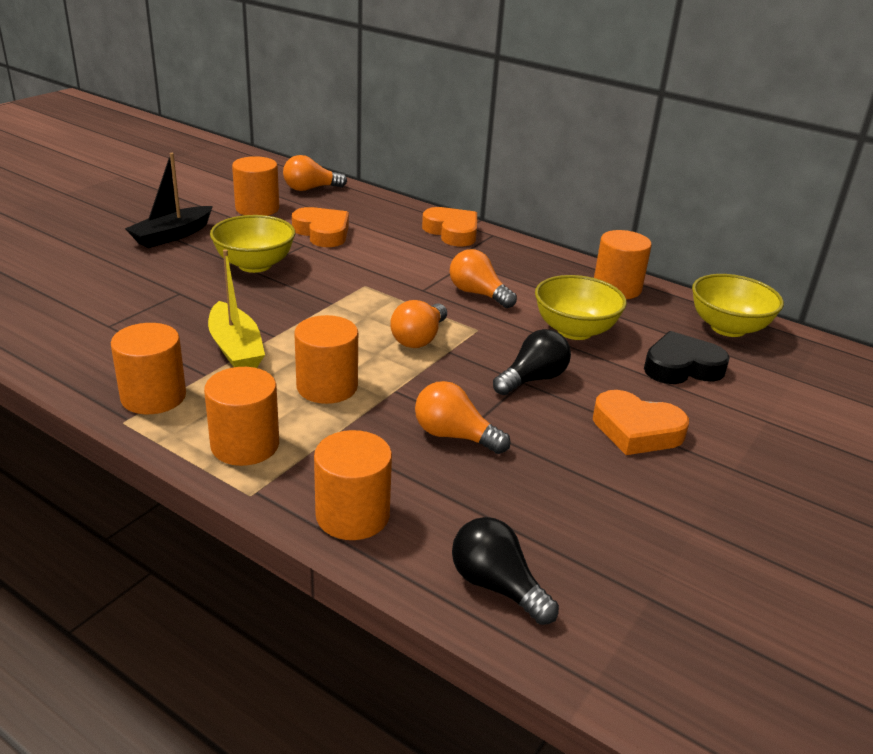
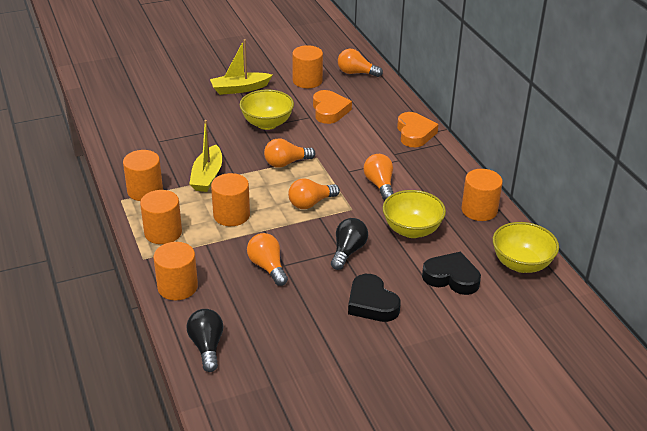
camera: 35 degrees right, 5 degrees up
(172, 235) = (240, 89): black boat -> yellow boat
(332, 302) = (286, 163): none -> orange light bulb
(532, 379) = (348, 251): black light bulb -> black light bulb turned 60 degrees counterclockwise
(636, 430) = (371, 303): orange heart -> black heart

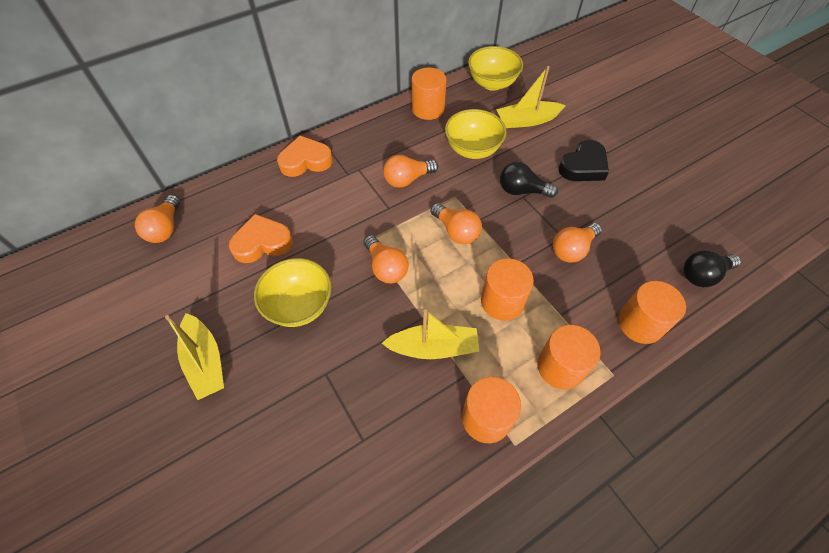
camera: 100 degrees left, 20 degrees up
(307, 81) = (184, 279): orange cylinder -> none
(451, 277) = (527, 121): black heart -> yellow boat

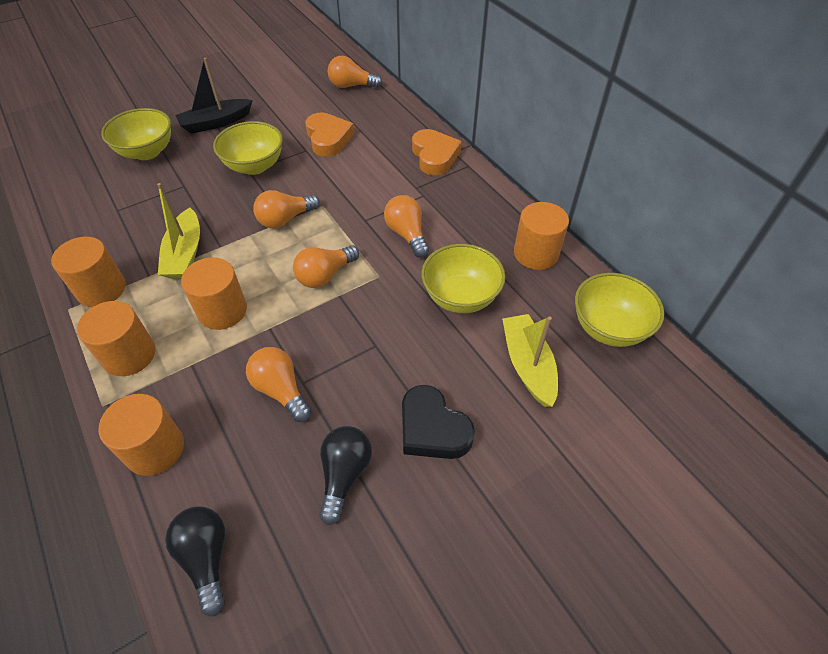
camera: 90 degrees right, 5 degrees down
(205, 362) = (216, 123): yellow boat -> black boat
(252, 434) = (147, 152): none -> yellow bowl
(522, 191) = (385, 345): black light bulb -> black light bulb (344, 475)

